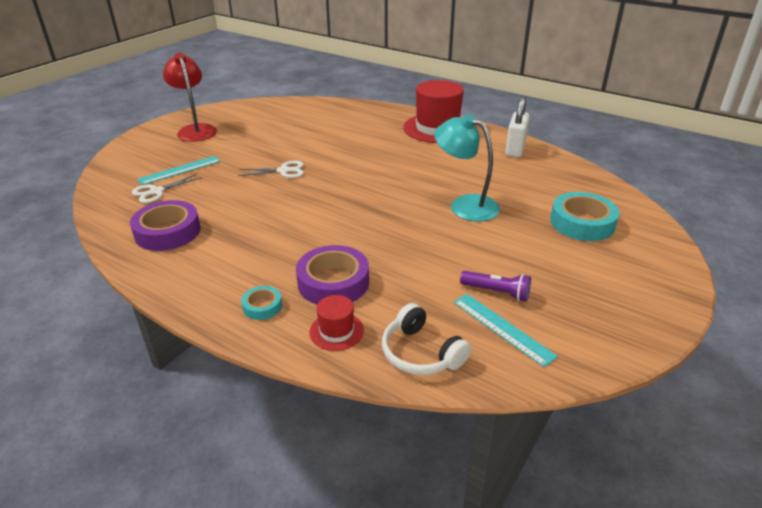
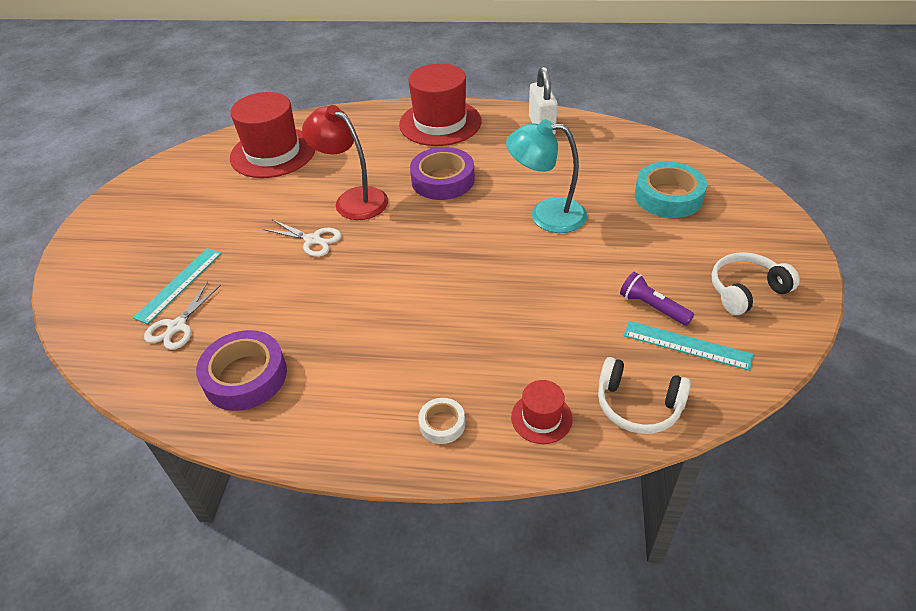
camera: 25 degrees left, 10 degrees up
(195, 130) = (144, 218): red lamp -> red lamp (353, 199)
(262, 306) = (442, 424): turquoise tape -> white tape
(283, 171) = (313, 240): white scissors -> white scissors turned 60 degrees clockwise
(306, 116) = (273, 153): none -> red hat
(333, 282) = (491, 362): purple tape -> purple tape (443, 180)
(496, 292) = (652, 307): purple flashlight -> purple flashlight turned 135 degrees counterclockwise
(594, 309) = (746, 290): none -> white headphones

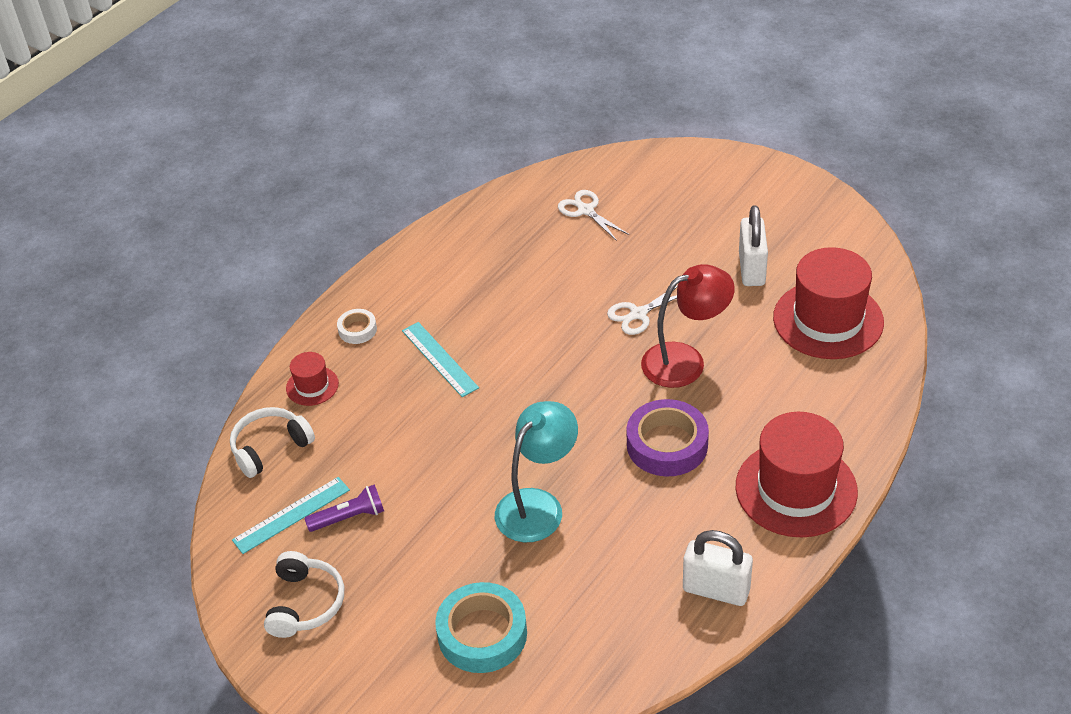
camera: 120 degrees right, 0 degrees up
(179, 284) = (640, 218): turquoise ruler -> turquoise ruler (439, 359)
(229, 201) = (751, 269): none -> white padlock
(245, 376) = (496, 238): purple tape -> none

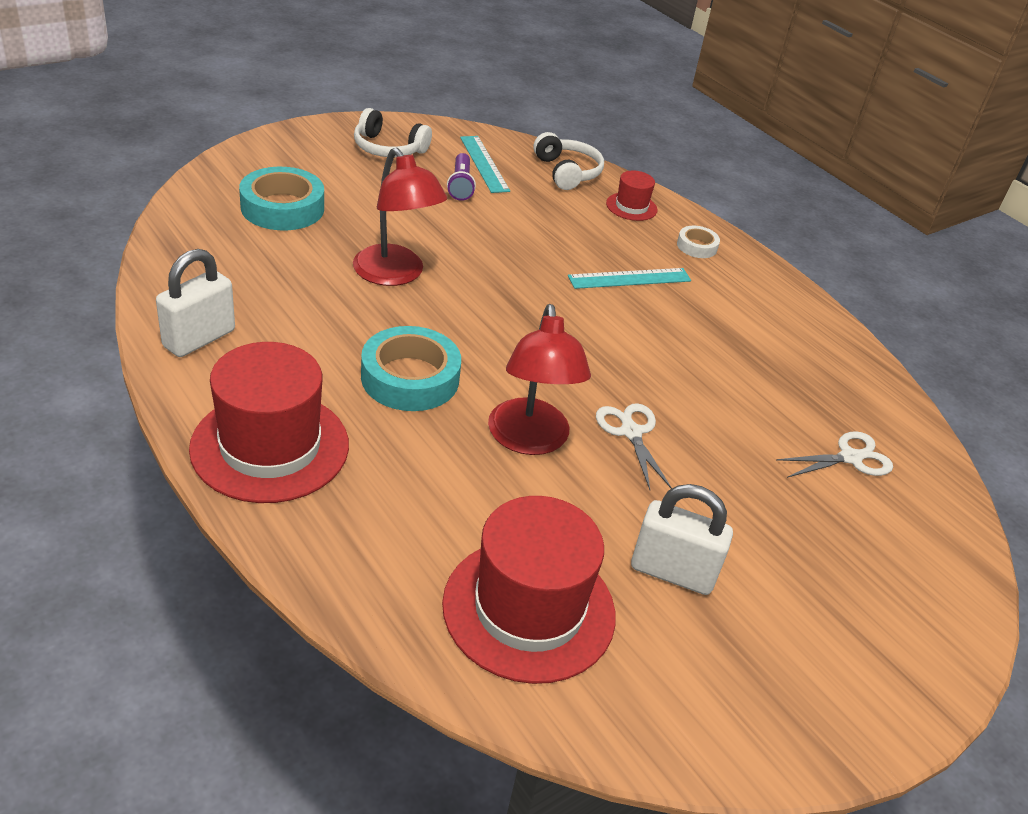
camera: 100 degrees right, 5 degrees down
(538, 505) = (395, 275): turquoise lamp -> red lamp
(667, 444) = (410, 378): purple tape -> turquoise tape

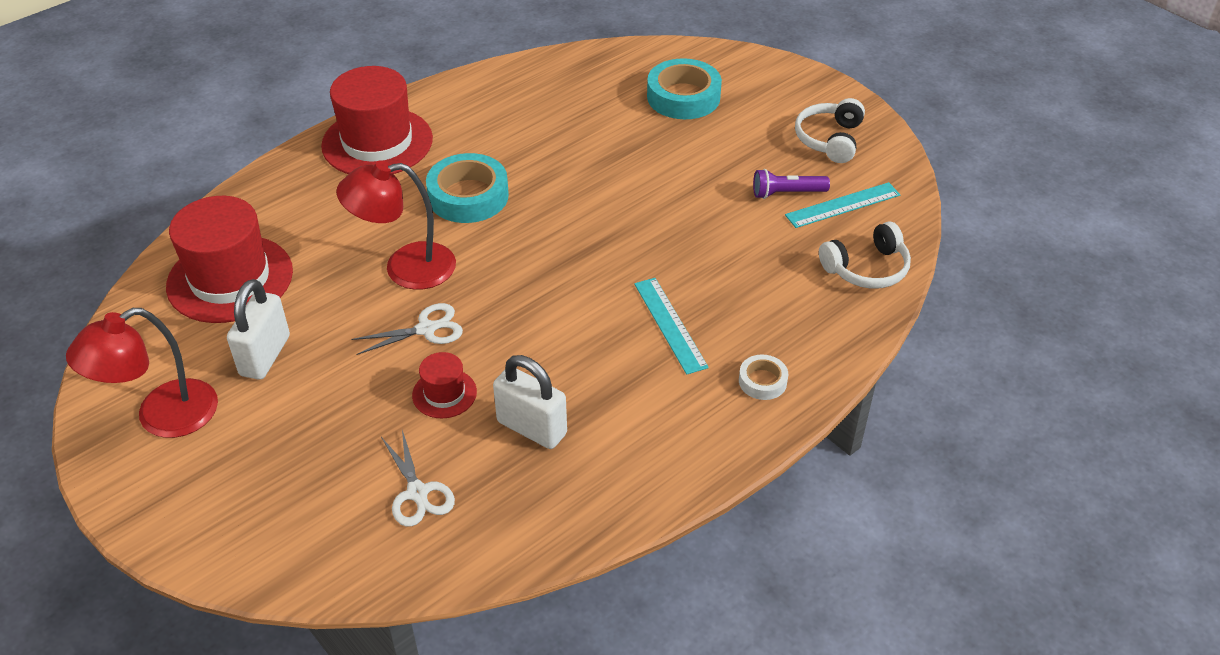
camera: 90 degrees right, 5 degrees up
(199, 338) = (487, 91): white padlock -> white padlock (532, 428)
(395, 275) = (609, 171): red lamp -> red lamp (162, 417)
(631, 207) = (820, 324): red hat -> red hat (444, 393)

